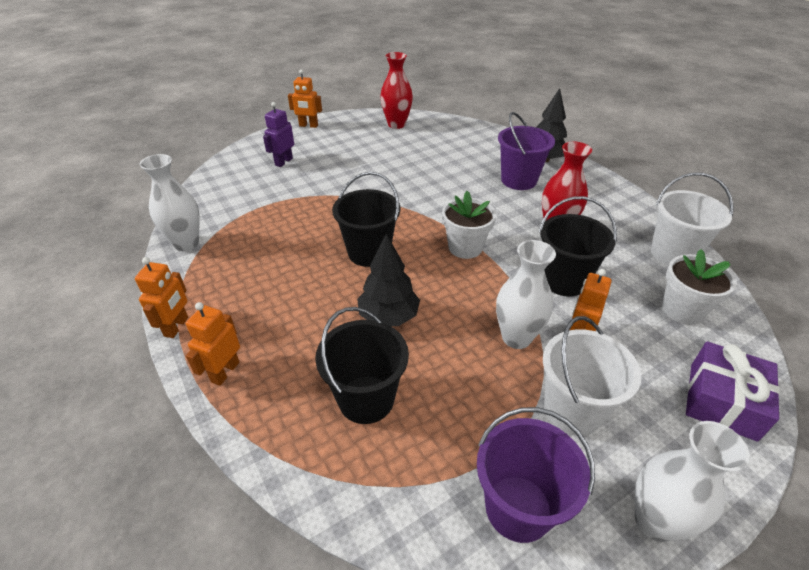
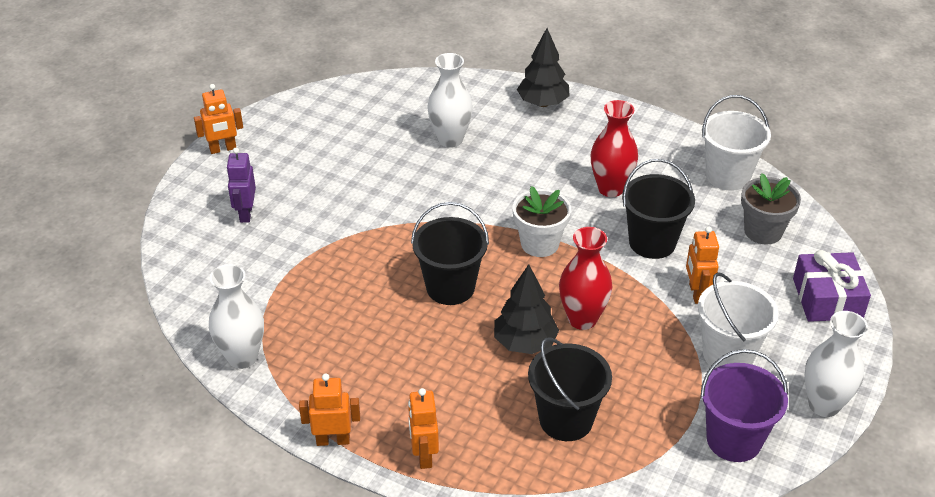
camera: 30 degrees left, 0 degrees up
(177, 327) = (333, 440): orange robot -> orange robot turned 75 degrees counterclockwise
(396, 124) = (335, 109): red vase -> red vase (582, 319)
(516, 337) = (647, 314): white vase -> white vase (450, 139)
(518, 180) = (535, 141): purple bucket -> none
(682, 310) = (763, 231): white flower pot -> grey flower pot

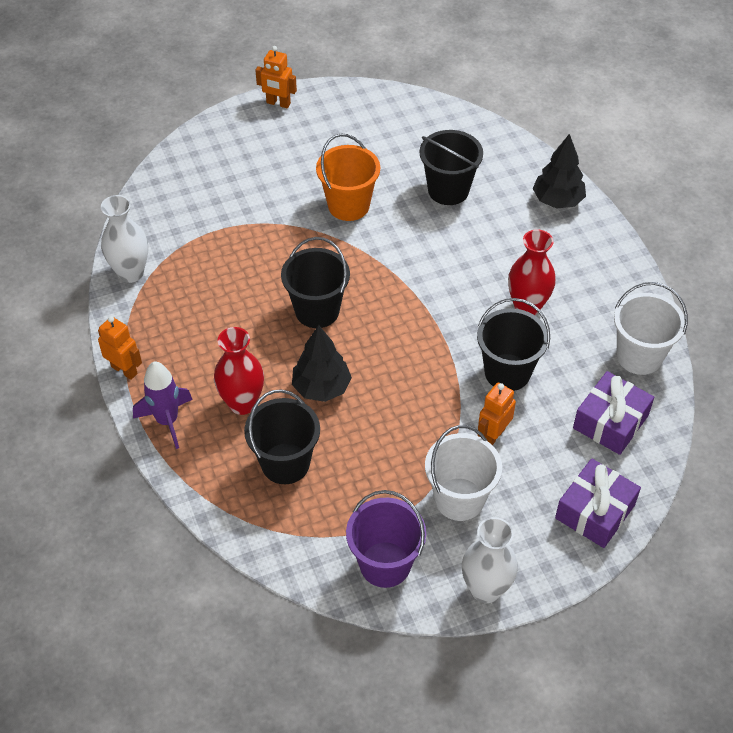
camera: 40 degrees right, 10 degrees up
(245, 213) = (241, 165): purple robot -> none
(381, 194) = (348, 205): none -> orange bucket
(424, 455) = (167, 421): orange robot -> purple rocket
(450, 139) = (448, 190): white vase -> black bucket
(539, 244) = (419, 318): white flower pot -> none
(582, 319) = (383, 397): red vase -> red vase (242, 403)
(763, 231) = (610, 422): grey flower pot -> purple gift

